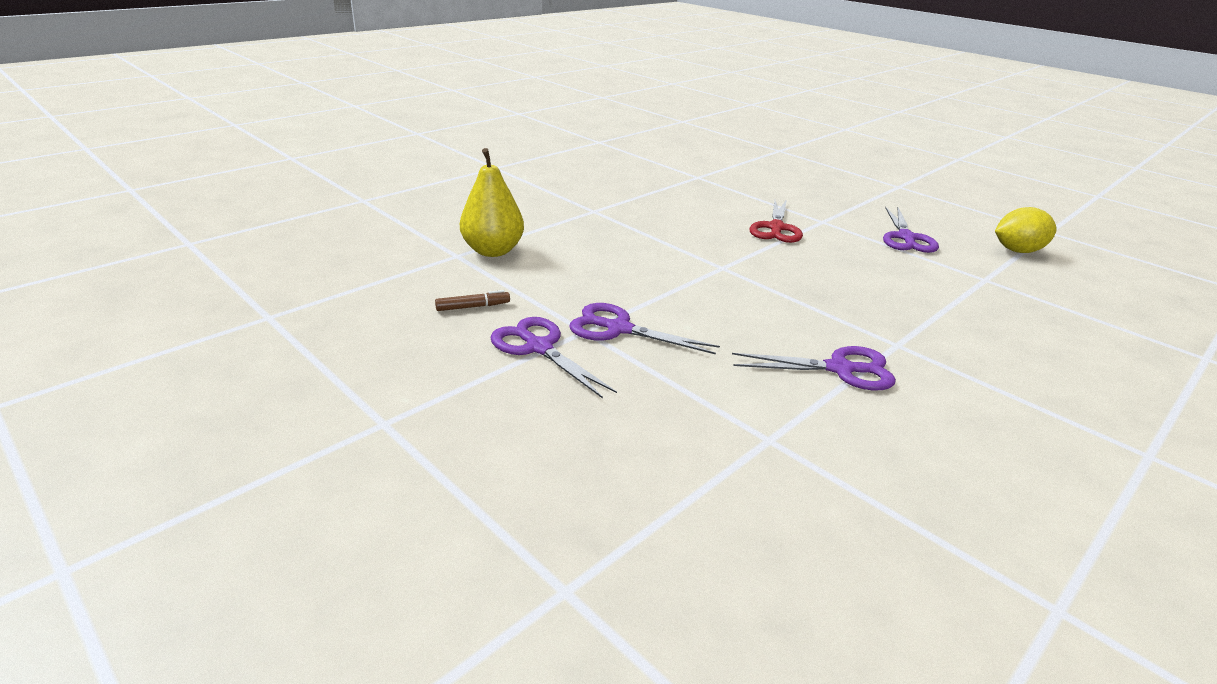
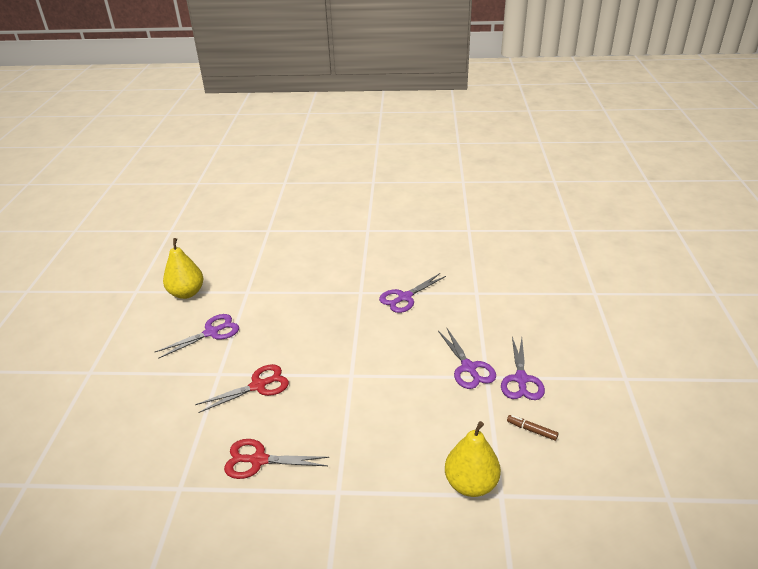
camera: 130 degrees left, 5 degrees up
(678, 201) = (259, 460): none -> red scissors
(839, 369) = (405, 297): purple scissors -> purple scissors turned 90 degrees counterclockwise
(1017, 251) = (187, 293): yellow lemon -> yellow pear

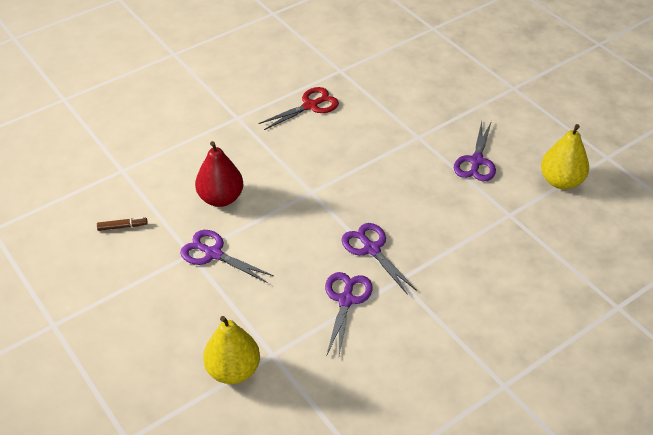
camera: 140 degrees right, 10 degrees up
(258, 386) = (375, 145): red scissors -> none
(427, 410) = (221, 198): none -> red pear
(471, 483) = (148, 166): yellow pear -> yellow pear (233, 370)
(521, 379) = (157, 268): purple scissors -> purple scissors (372, 249)

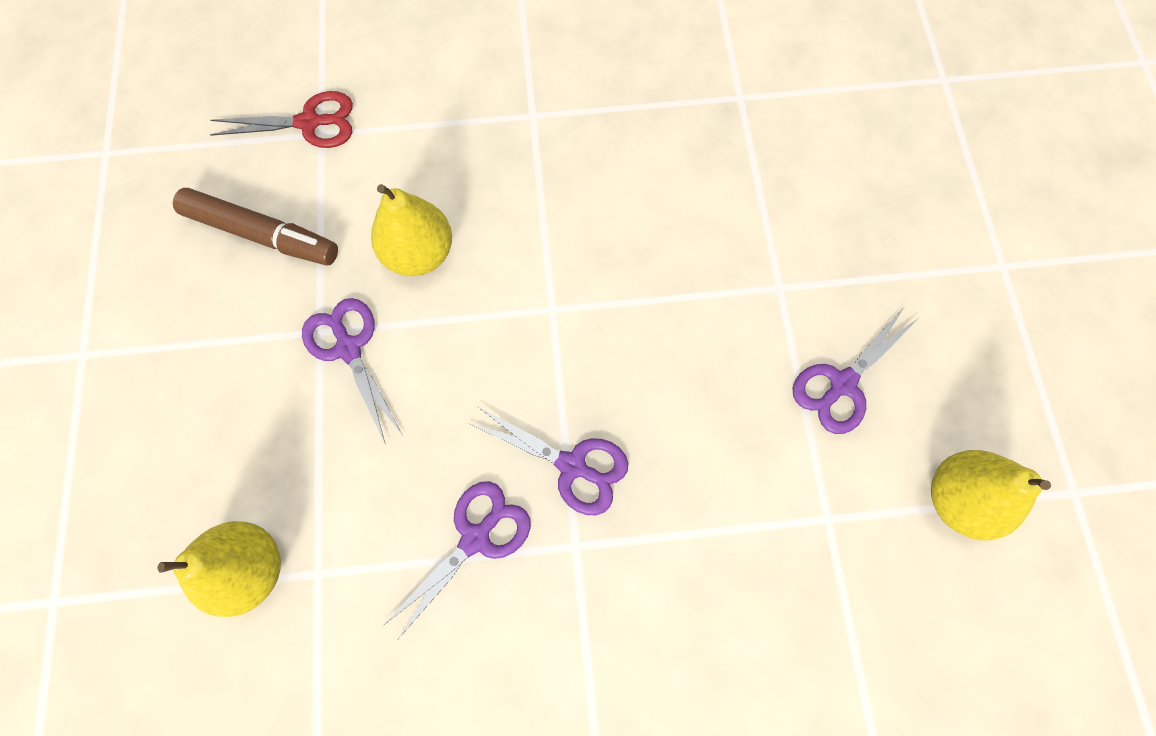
camera: 30 degrees right, 25 degrees up
(122, 227) = (262, 234): brown marker -> brown marker, size x2.19
(221, 198) = (419, 253): red pear -> yellow pear
(310, 106) = (651, 145): red scissors -> red scissors (309, 123)
(372, 249) = (572, 465): purple scissors -> purple scissors turned 120 degrees clockwise

